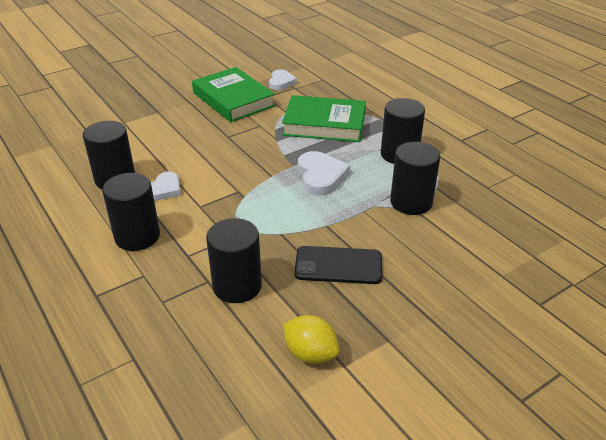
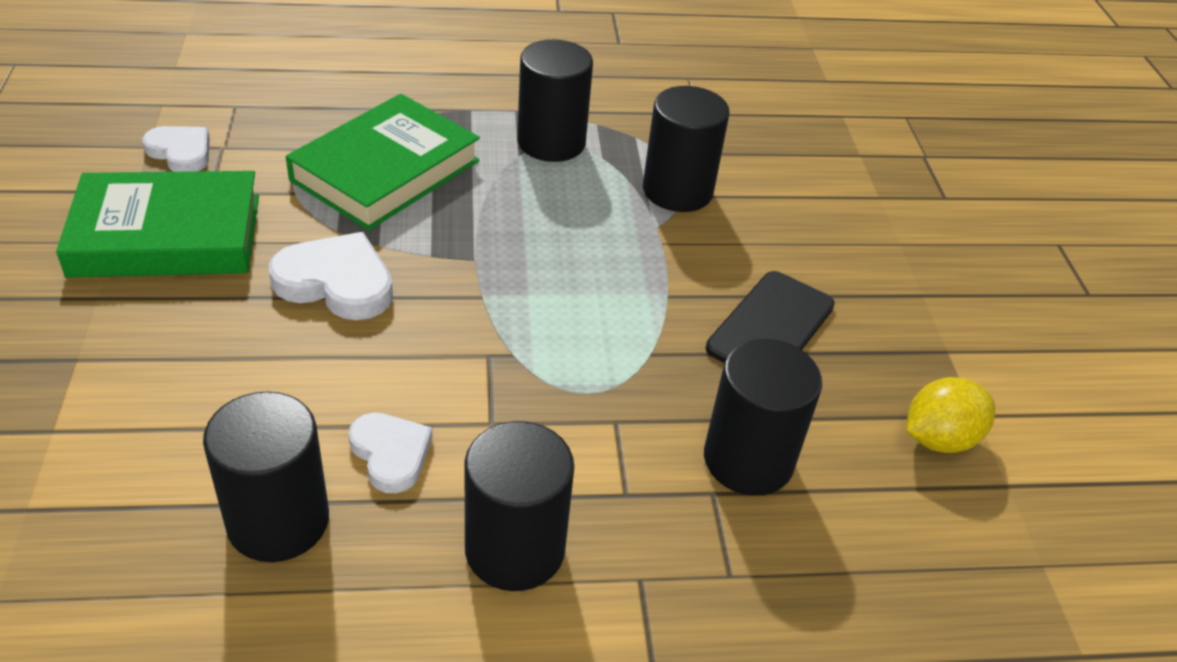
camera: 65 degrees left, 5 degrees up
(321, 176) = (534, 243): white heart -> white heart (336, 282)

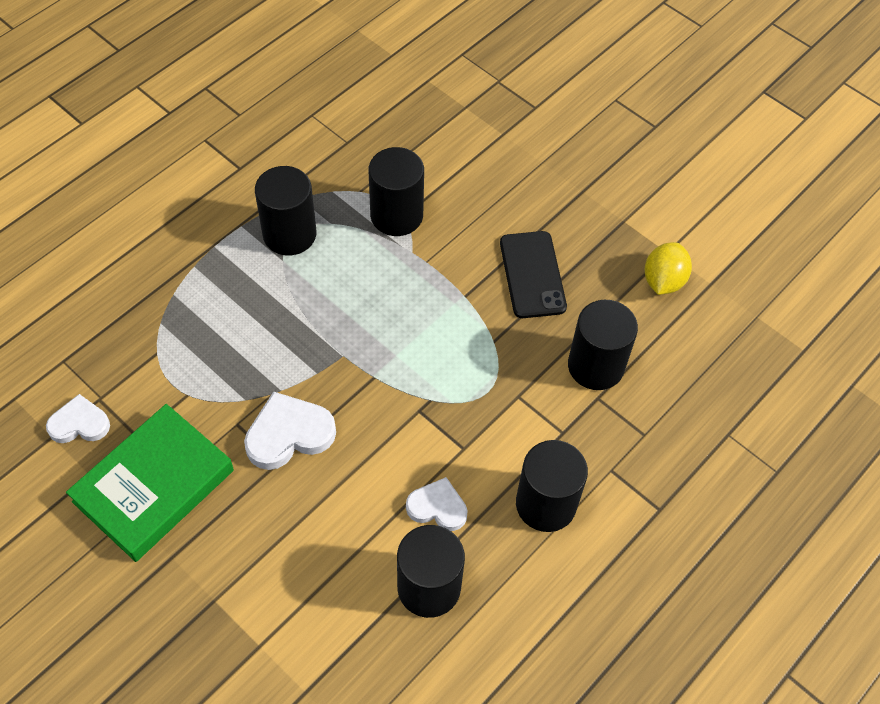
camera: 40 degrees left, 15 degrees up
(385, 170) = (220, 334): green book -> none

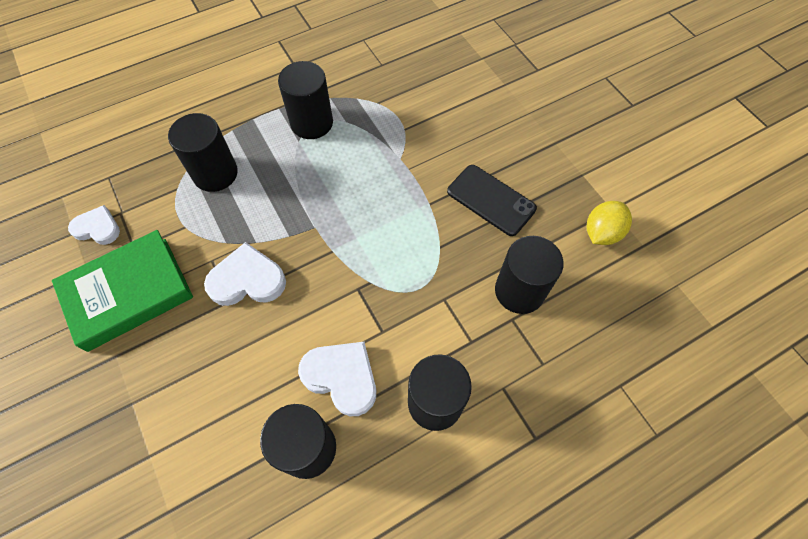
camera: 20 degrees right, 5 degrees up
(396, 215) = (398, 127): black cylinder -> black cylinder (215, 173)
(437, 507) = (342, 377): white heart -> white heart, size x1.52
(532, 275) = (491, 200): black phone -> black phone turned 60 degrees counterclockwise

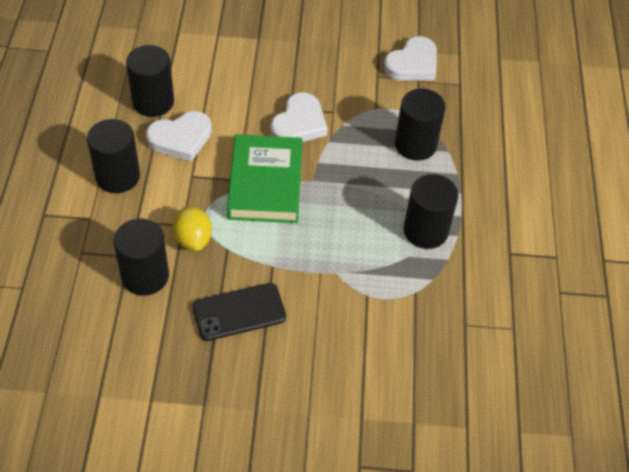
camera: 120 degrees right, 10 degrees down
(97, 228) = (412, 64): white heart -> white heart, size x1.52
(128, 293) = (341, 62): green book -> green book (265, 183)
(601, 233) = (138, 373): yellow lemon -> yellow lemon (193, 239)

